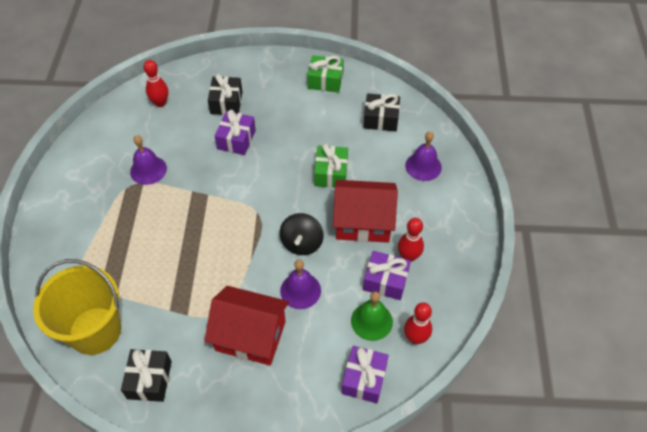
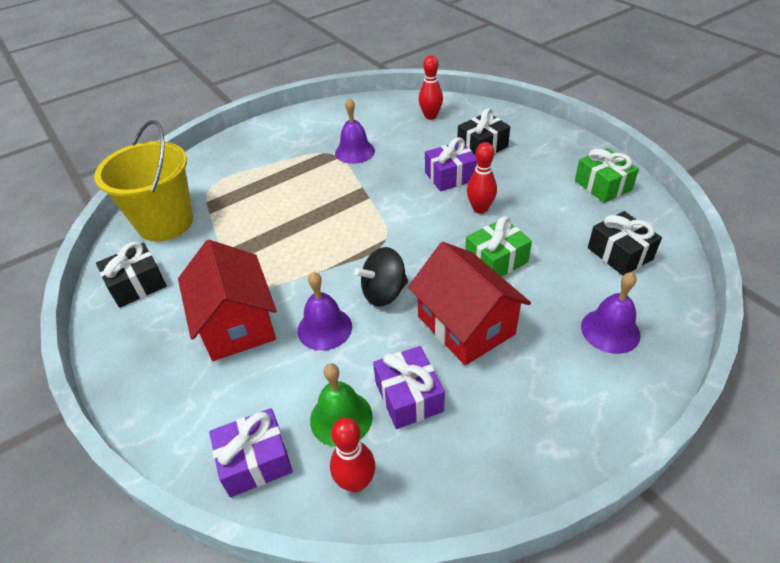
camera: 55 degrees right, 10 degrees down
(408, 257) = (466, 398): red bowling pin -> red bowling pin (480, 209)

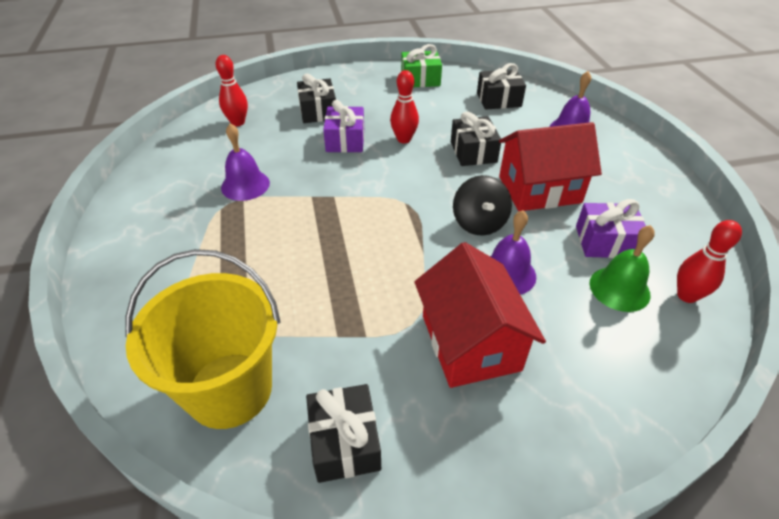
camera: 70 degrees left, 0 degrees up
(237, 323) = (470, 342): red house -> red house turned 75 degrees clockwise
(255, 461) = (658, 360): purple gift -> none
(496, 260) = (473, 152): green gift -> black gift

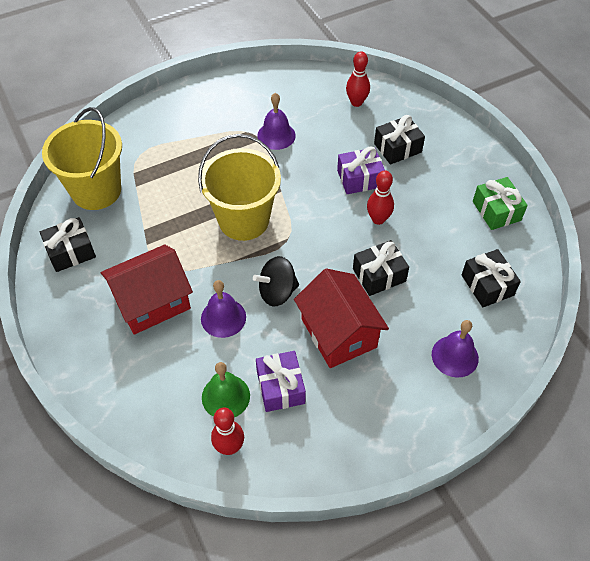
camera: 75 degrees right, 10 degrees up
(364, 233) = (244, 220): none -> yellow bucket

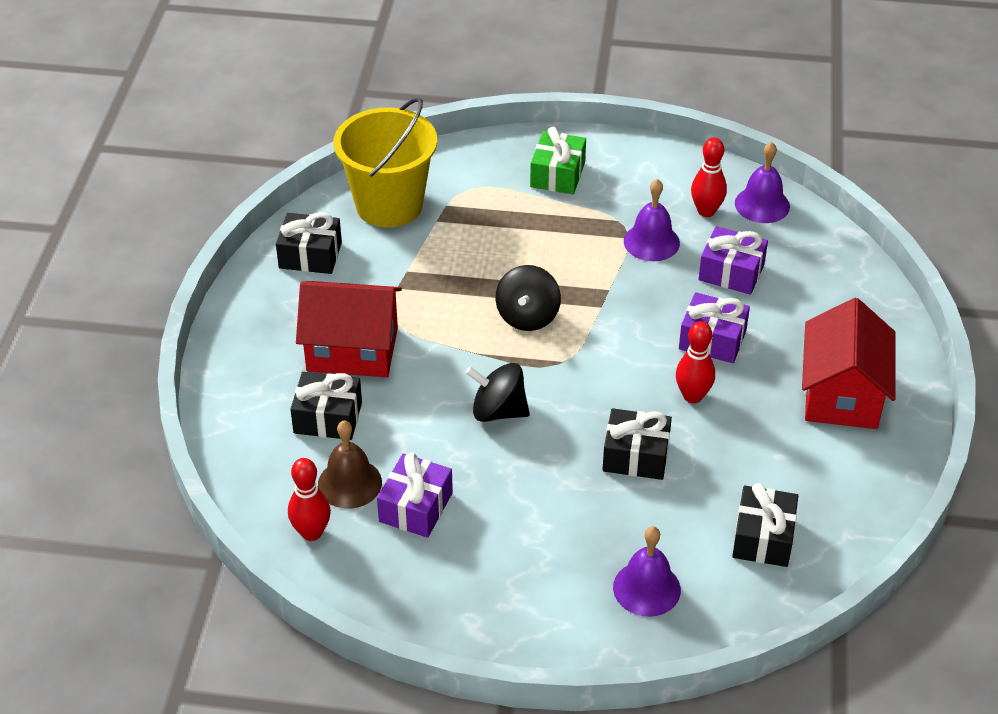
camera: 35 degrees right, 10 degrees down
(223, 317) = (415, 405): purple bell -> purple bell (762, 204)
(225, 396) = (349, 483): green bell -> brown bell
(244, 220) = (527, 316): yellow bucket -> black spinning top
(335, 132) = (731, 272): none -> purple gift
(338, 333) = (530, 490): red house -> red house (842, 394)
(356, 102) = (792, 250): red bowling pin -> red bowling pin (706, 211)
(397, 148) = (796, 328): black gift -> black gift (328, 418)
(496, 211) = (859, 464): green gift -> green gift (557, 174)

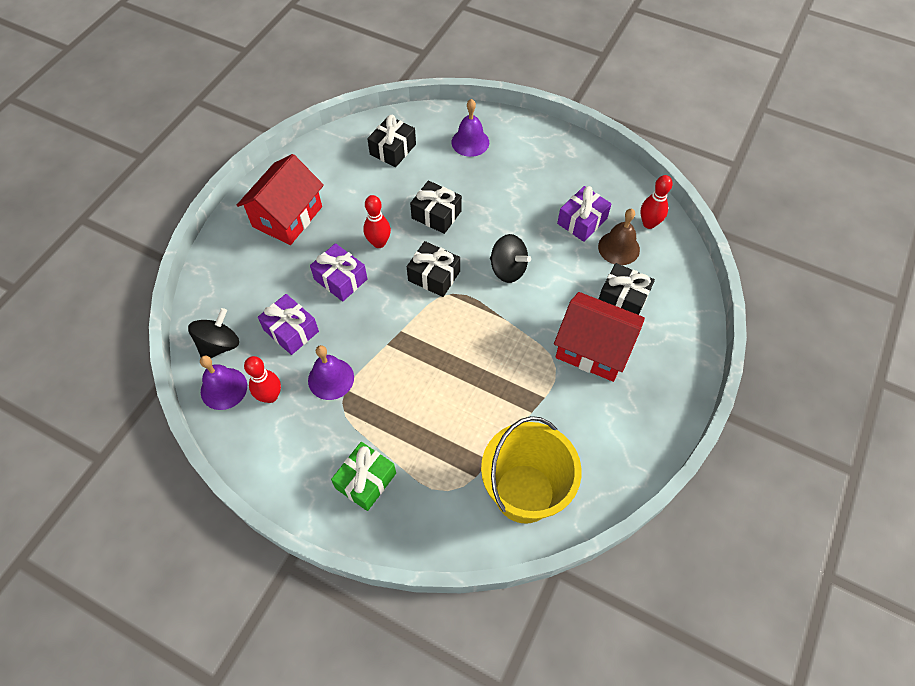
camera: 160 degrees left, 15 degrees up
(310, 255) = (605, 454): black gift -> black gift (434, 276)
(527, 316) = (456, 338): black spinning top -> black spinning top (219, 345)

